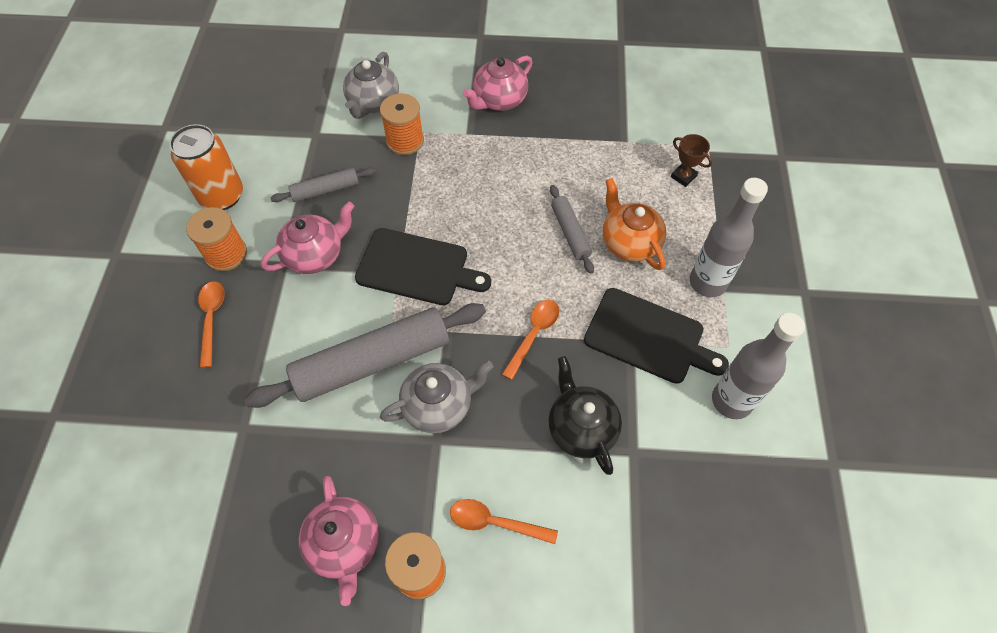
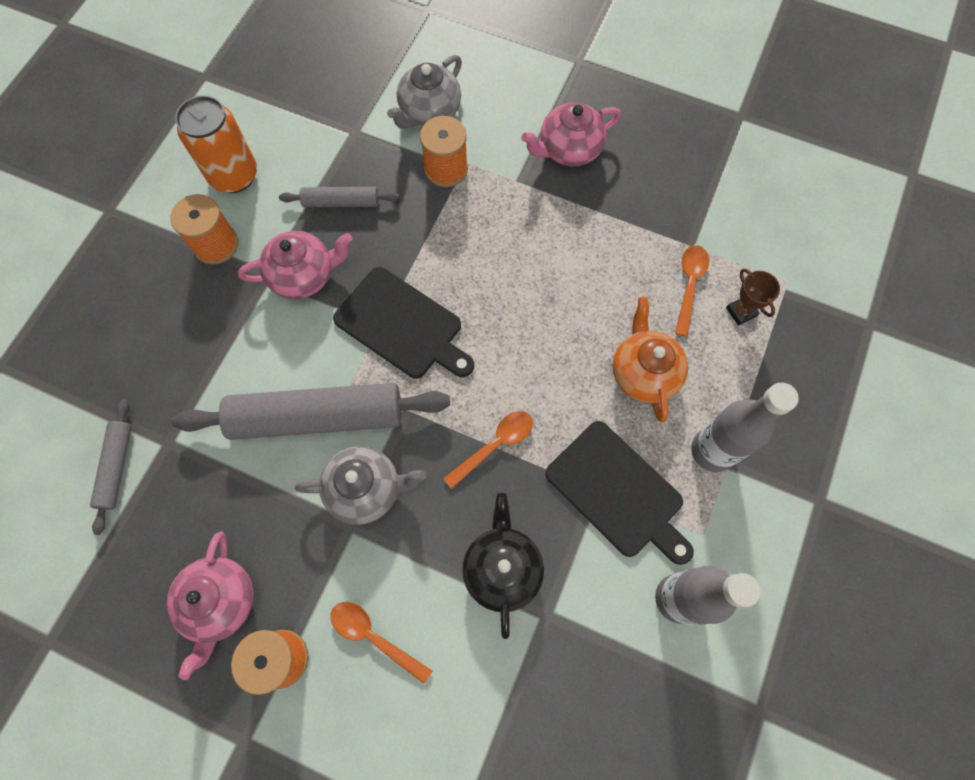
camera: 20 degrees right, 10 degrees up
(211, 319) = (177, 313): orange spoon -> orange spoon (689, 285)
(570, 232) = (582, 339): grey rolling pin -> grey rolling pin (116, 467)

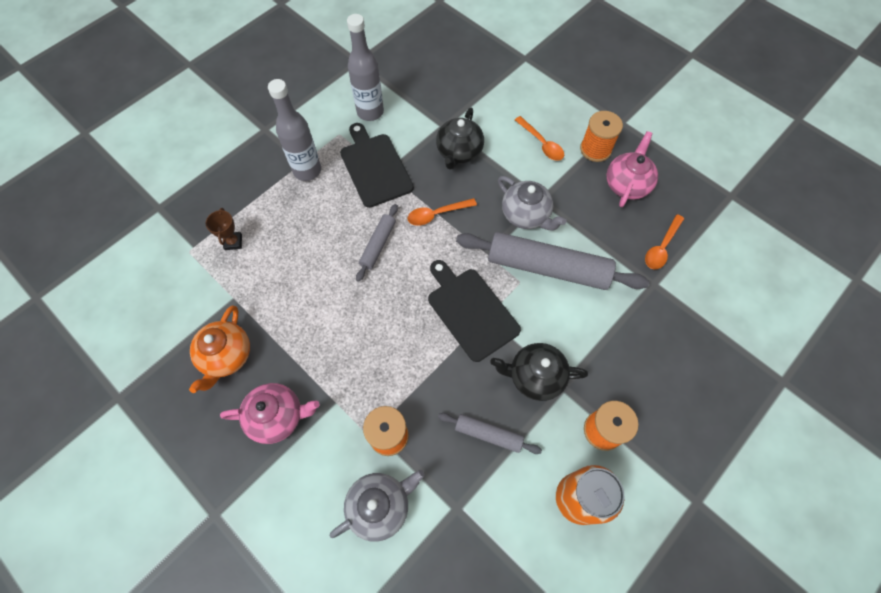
camera: 160 degrees left, 5 degrees down
(116, 467) = (690, 279): grey rolling pin -> grey rolling pin (378, 245)
(304, 275) = (535, 376): pink teapot -> black teapot
(366, 489) = (526, 215): grey teapot -> grey teapot turned 150 degrees counterclockwise
(643, 372) = (321, 226): orange teapot -> orange teapot (226, 356)
(689, 285) = (255, 271): orange spoon -> orange spoon (661, 247)

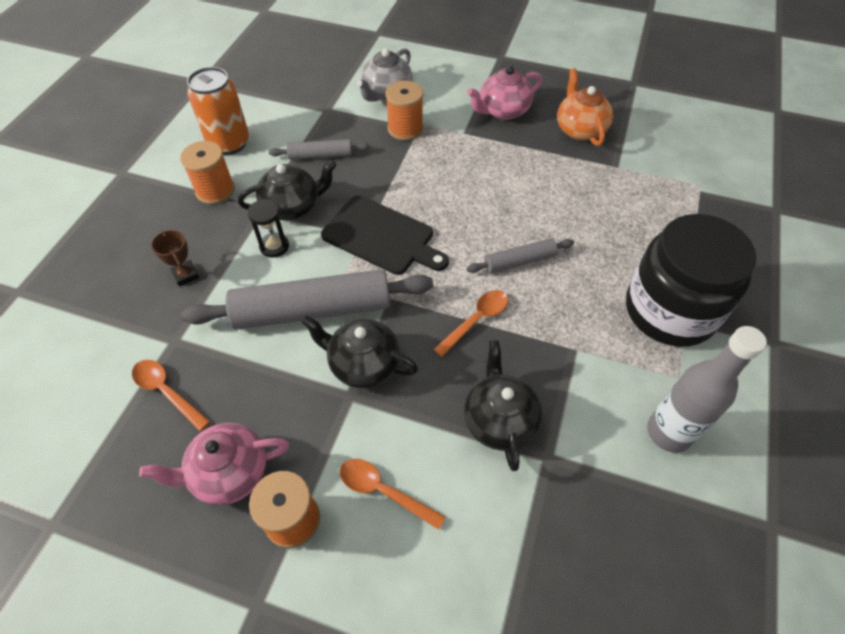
camera: 155 degrees right, 10 degrees down
(233, 242) = (668, 208): brown trophy -> brown trophy (185, 275)
(307, 170) = (670, 310): grey bottle -> black jar
(374, 167) = (594, 349): black cutting board -> none
(378, 245) = (519, 261): grey rolling pin -> grey rolling pin turned 75 degrees clockwise
(526, 215) = (363, 364): grey teapot -> black teapot
(562, 338) = (274, 246): none -> black hourglass
(627, 184) = (229, 473): pink teapot -> pink teapot turned 75 degrees clockwise
(661, 247) = (167, 392): orange spoon -> orange spoon turned 60 degrees counterclockwise

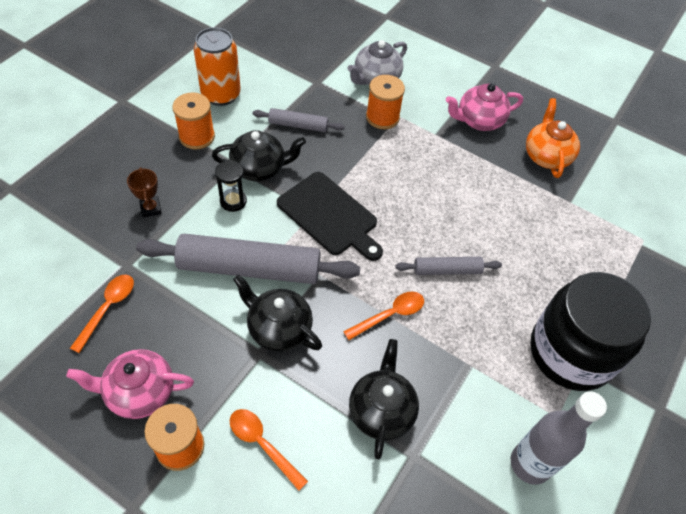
camera: 10 degrees right, 0 degrees up
(167, 392) = (108, 308): orange spoon -> orange spoon turned 60 degrees clockwise

